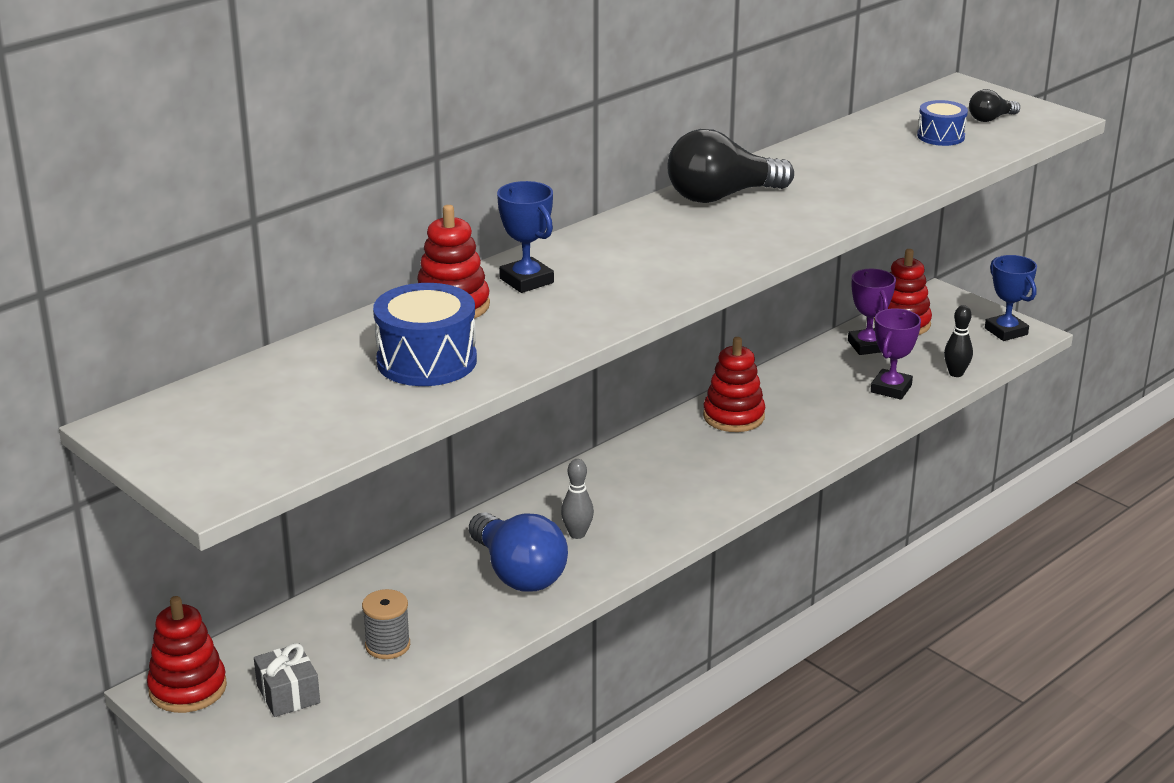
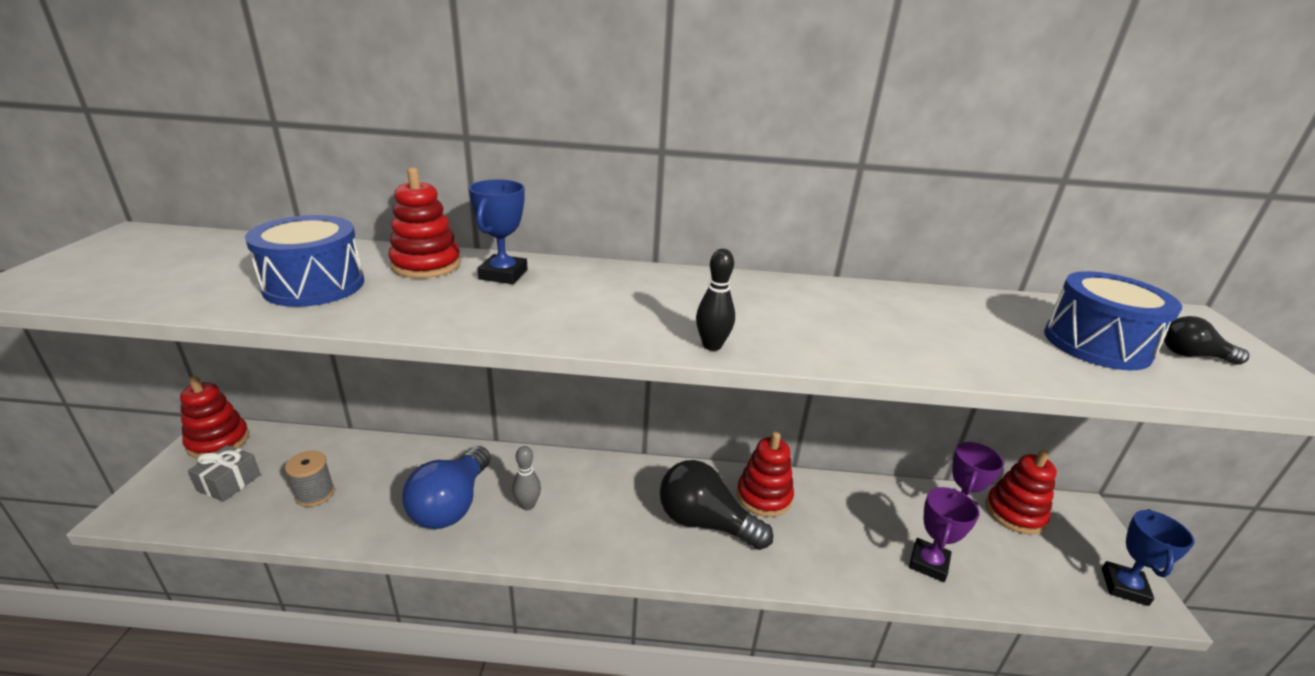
camera: 45 degrees right, 0 degrees up
(721, 196) = (771, 293): black light bulb -> black light bulb (705, 522)
(891, 389) = (928, 563): purple trophy -> purple trophy turned 45 degrees counterclockwise
(940, 136) = (1096, 344): blue drum -> blue drum, size x1.67
(956, 373) = (1015, 592): black bowling pin -> black bowling pin (712, 345)

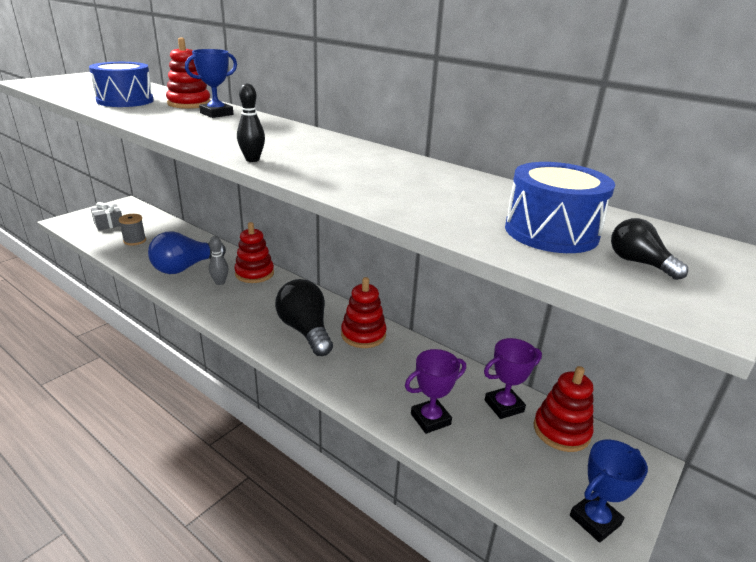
camera: 35 degrees right, 0 degrees up
(218, 441) = (124, 207): red stacking toy -> red stacking toy (254, 273)

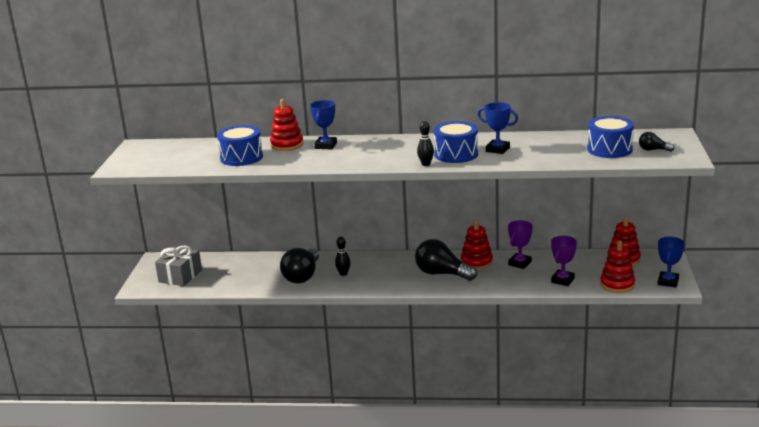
camera: 30 degrees left, 5 degrees down
(109, 224) = (180, 276): grey gift -> grey gift, size x1.52
(134, 241) = (228, 277): grey spool -> none
(185, 268) = (302, 276): blue light bulb -> black light bulb
(220, 282) = (343, 274): grey bowling pin -> black bowling pin
(254, 273) = (355, 260): red stacking toy -> red stacking toy (617, 284)
(314, 162) = (456, 154): none -> blue drum
(378, 174) = (497, 149): none -> blue trophy
(504, 406) = (588, 261): purple trophy -> purple trophy (520, 263)

